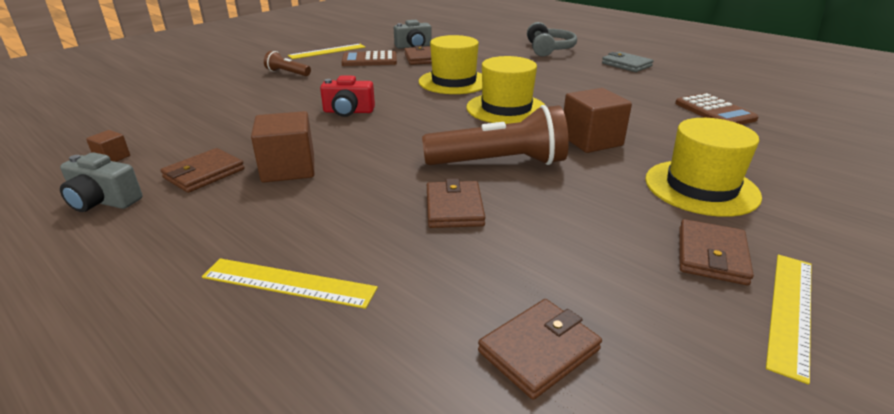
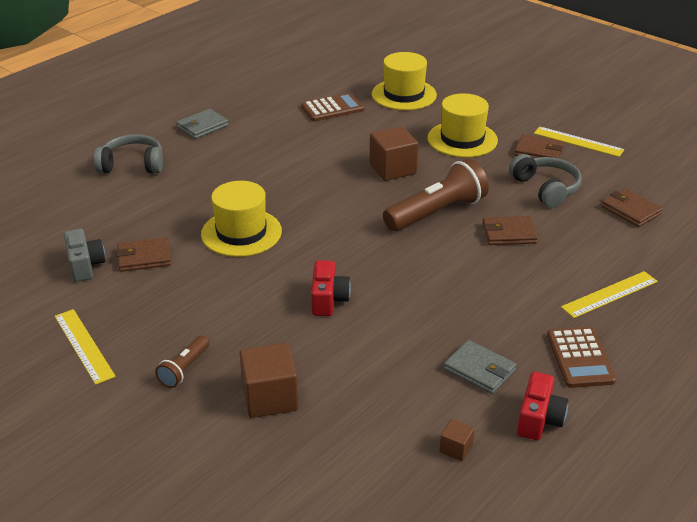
camera: 90 degrees left, 5 degrees up
(103, 201) = (539, 419): grey camera -> red camera
(204, 174) = (479, 370): brown wallet -> grey wallet
(288, 169) = (462, 320): brown cube -> brown cube (270, 397)
(288, 283) = (610, 294): yellow ruler -> yellow ruler turned 45 degrees clockwise
(369, 60) = (141, 300): brown calculator -> brown calculator (580, 358)
(499, 163) = (437, 212): brown flashlight -> brown flashlight turned 60 degrees clockwise
(506, 108) = (323, 203): yellow hat -> yellow hat (404, 95)
(586, 251) = (546, 189): none -> grey headphones

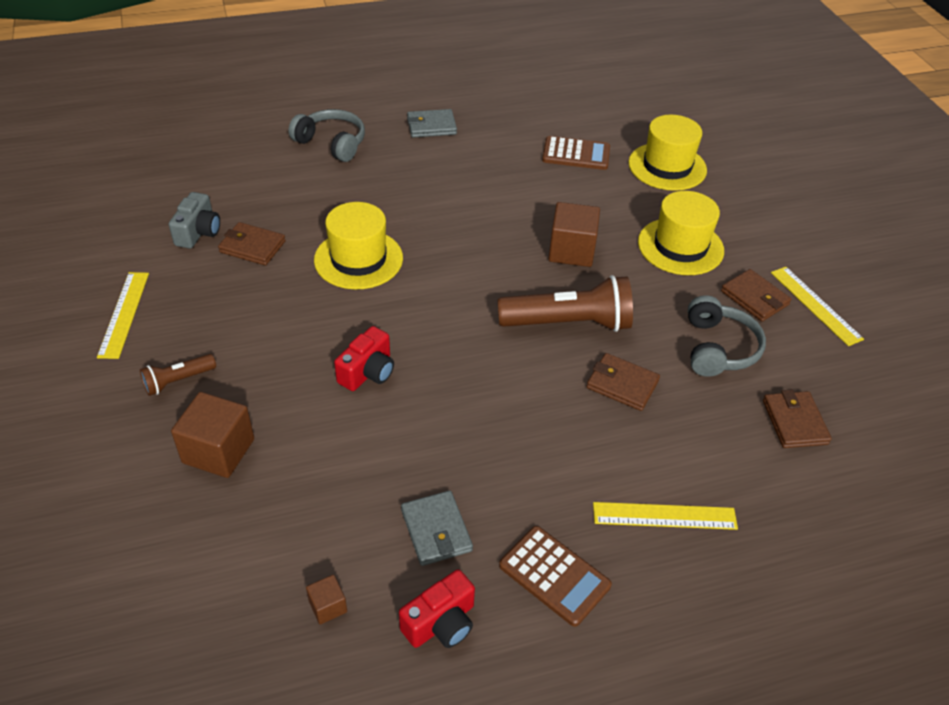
camera: 30 degrees right, 10 degrees up
(580, 358) = (554, 576): brown calculator -> brown calculator turned 75 degrees counterclockwise

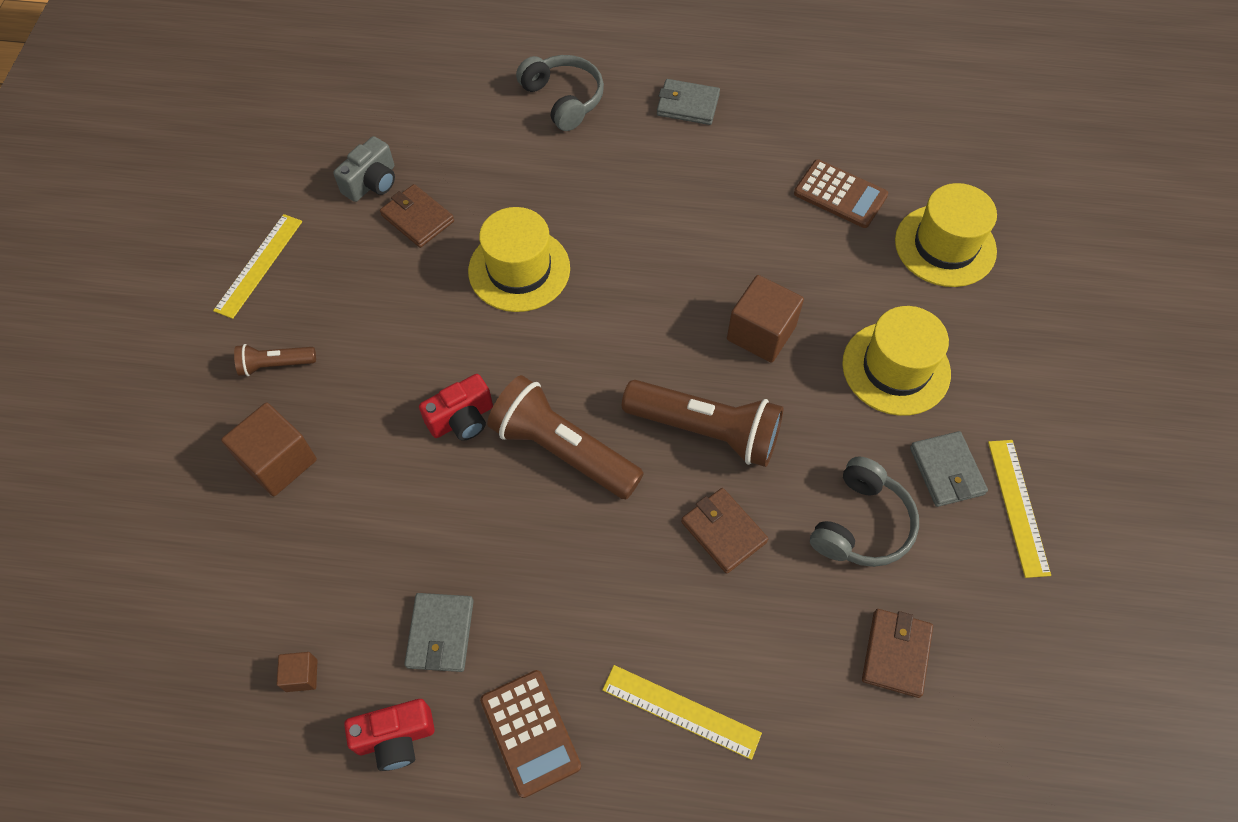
camera: 25 degrees right, 15 degrees up
(464, 369) = (562, 450): none -> brown flashlight
(754, 298) = (946, 471): brown wallet -> grey wallet

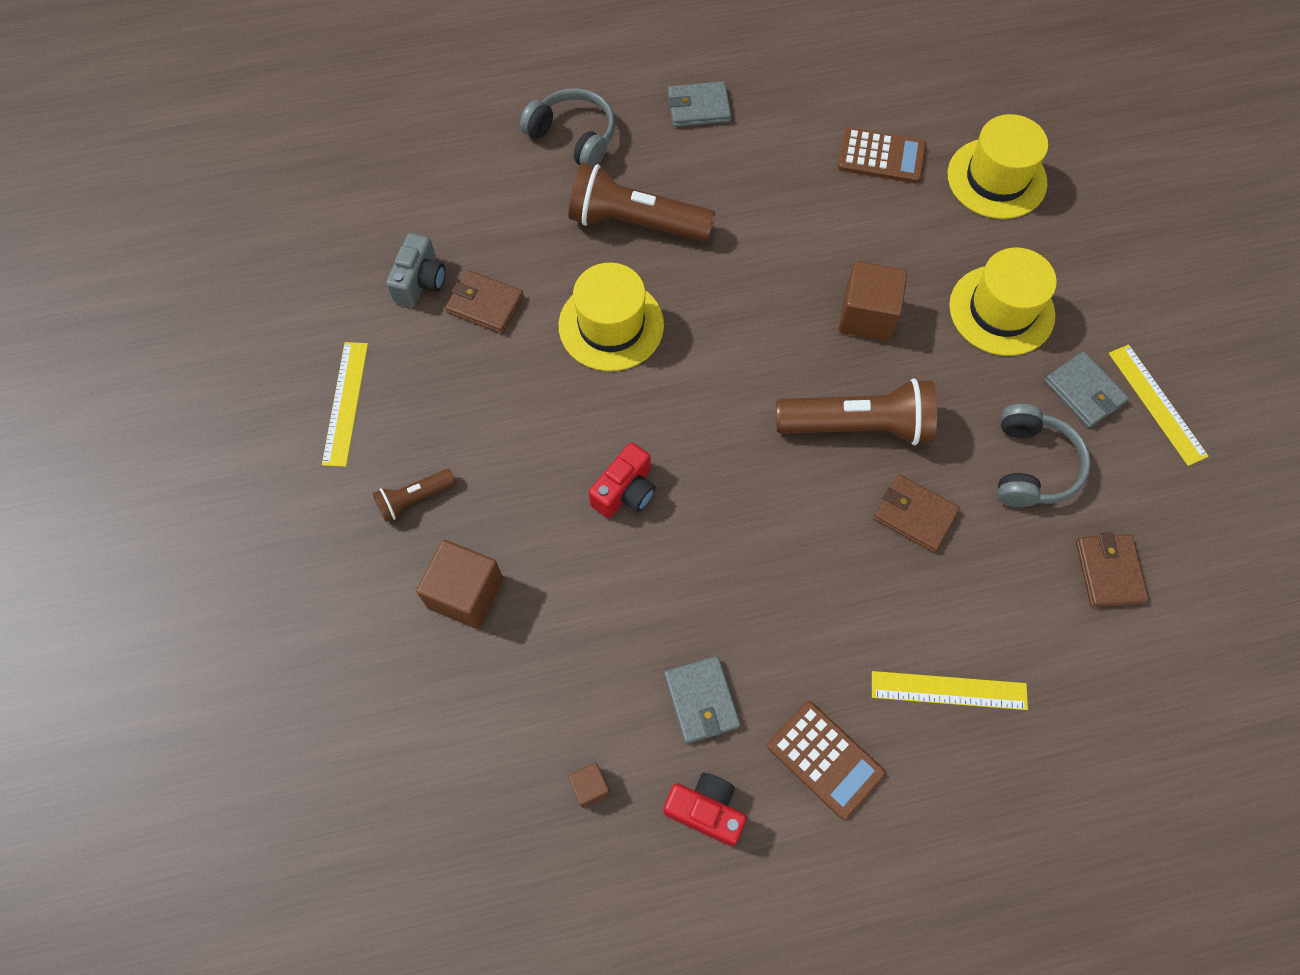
camera: 20 degrees left, 5 degrees up
(395, 738) = (705, 810): red camera -> red camera turned 120 degrees counterclockwise
(562, 450) = (734, 489): brown flashlight -> brown flashlight (635, 223)

